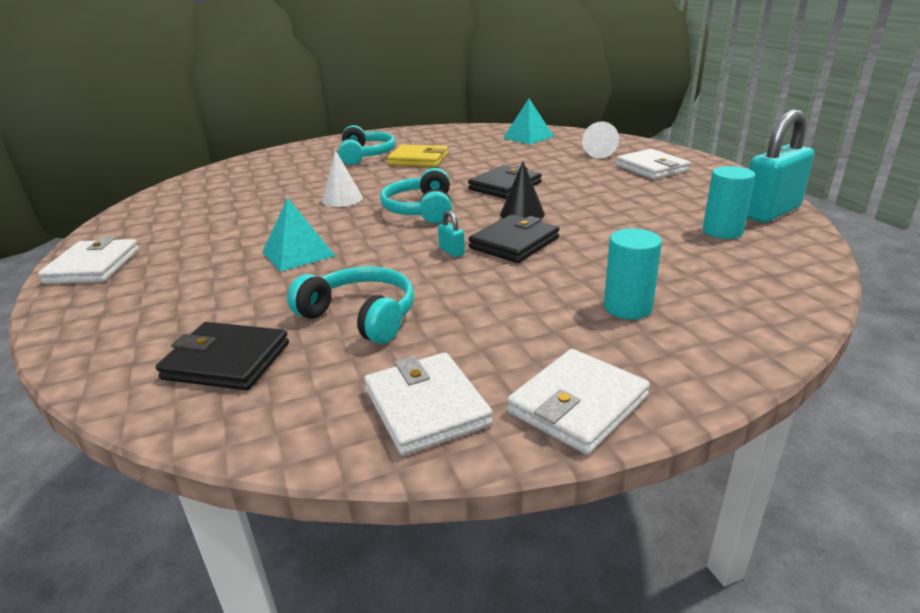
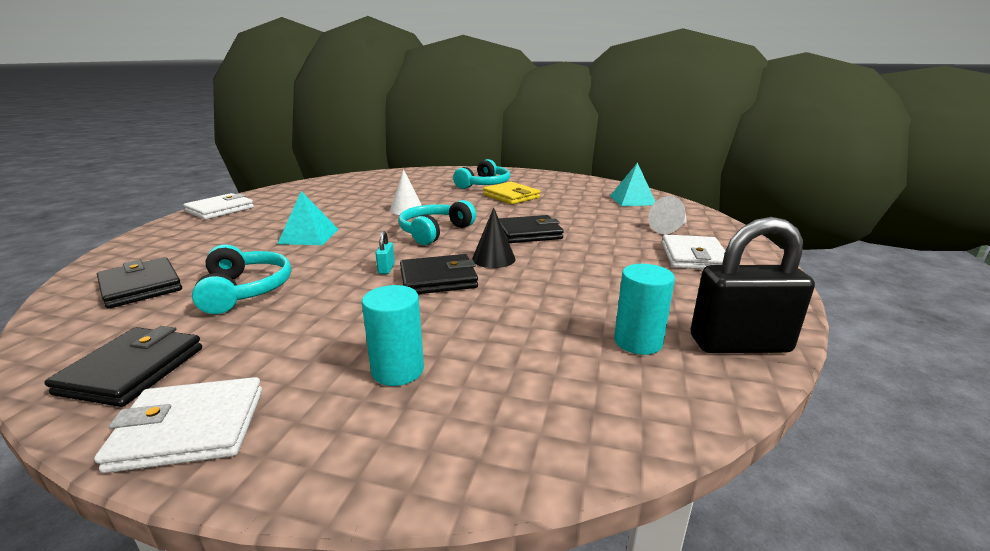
camera: 35 degrees right, 5 degrees down
(426, 407) = (132, 370): white wallet -> black wallet
(770, 212) = (739, 344): turquoise padlock -> black padlock

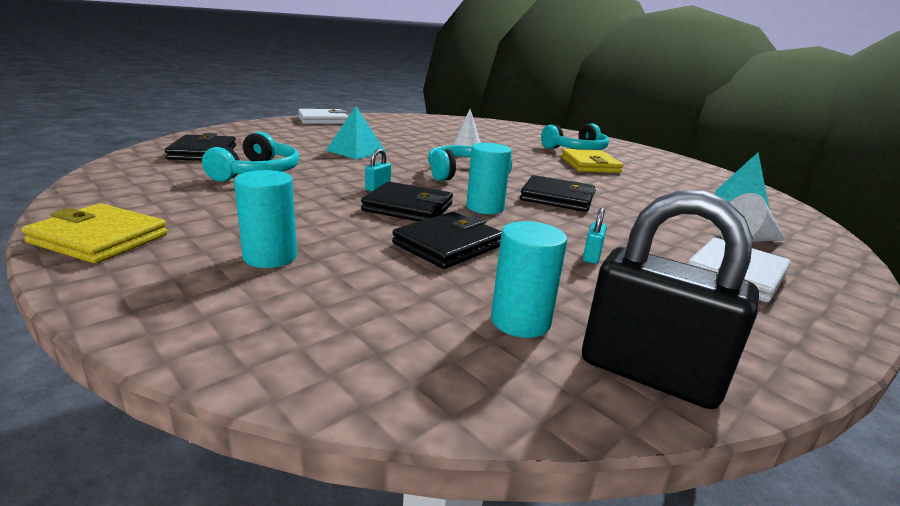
camera: 30 degrees right, 0 degrees up
(132, 370) = (125, 196): black wallet -> black wallet (448, 245)
(190, 428) = (99, 239): white wallet -> yellow wallet
(493, 259) = (485, 208): black cone -> turquoise cylinder
(611, 274) = (591, 256): none -> turquoise padlock

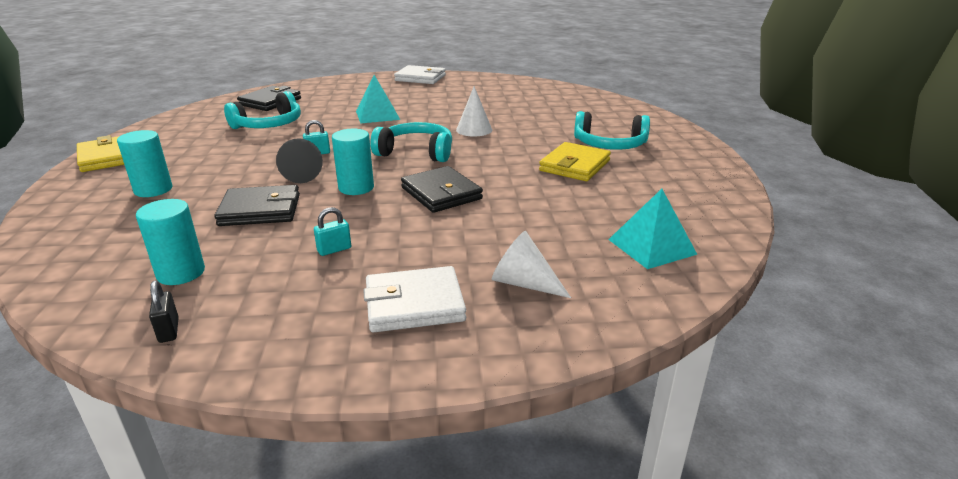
camera: 40 degrees right, 5 degrees up
(408, 207) = (301, 174): black wallet -> black cone
(648, 373) = (169, 330): black padlock -> black padlock, size x0.40

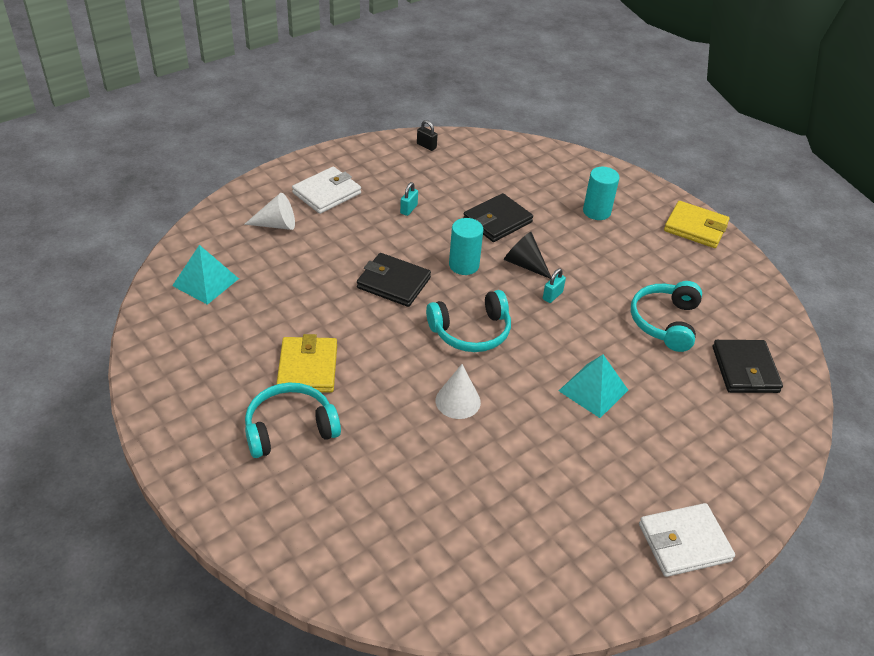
camera: 145 degrees right, 15 degrees up
(181, 273) = (469, 169): turquoise cylinder -> none

